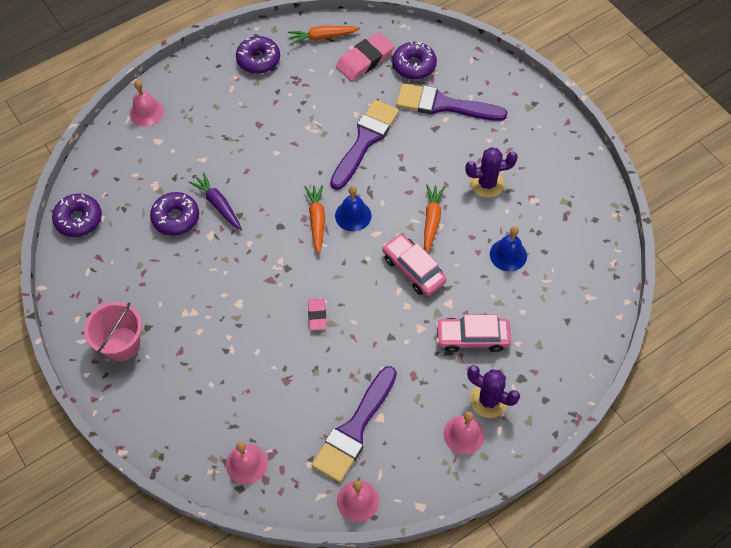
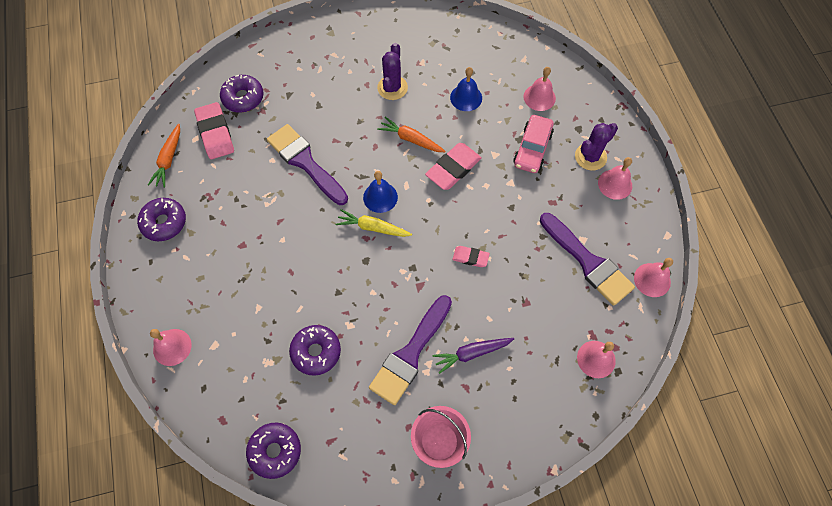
camera: 70 degrees left, 5 degrees up
(218, 205) = (318, 308): purple carrot -> purple carrot (472, 353)
(317, 220) = (373, 228): orange carrot -> yellow carrot
(413, 269) = (453, 169): pink car -> pink eraser
(443, 105) = (297, 90): purple brush -> purple brush (410, 354)
(544, 327) = (539, 97): none -> pink bell

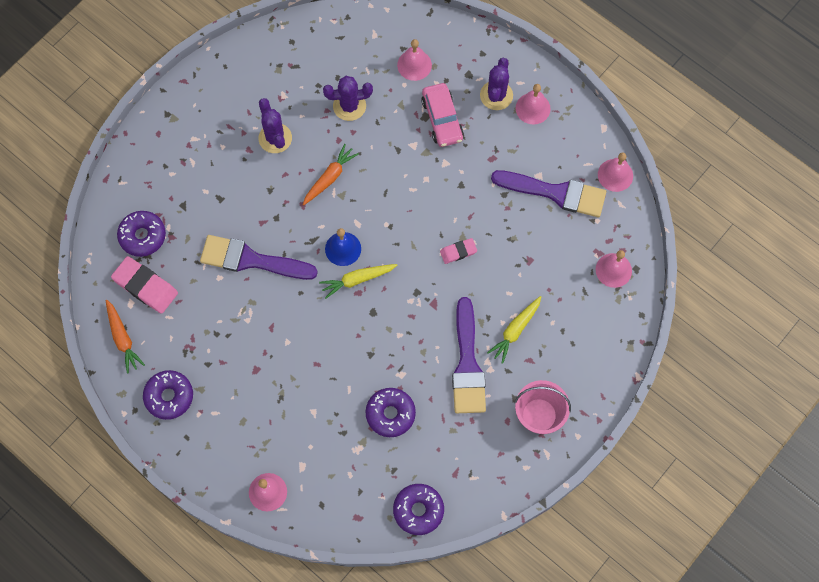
camera: 35 degrees left, 5 degrees up
(411, 139) = (329, 178): orange carrot -> orange carrot turned 135 degrees clockwise
(453, 169) = (387, 182): pink eraser -> none
(466, 97) = (349, 106): blue bell -> purple cactus
(472, 353) = (515, 330): purple carrot -> yellow carrot

